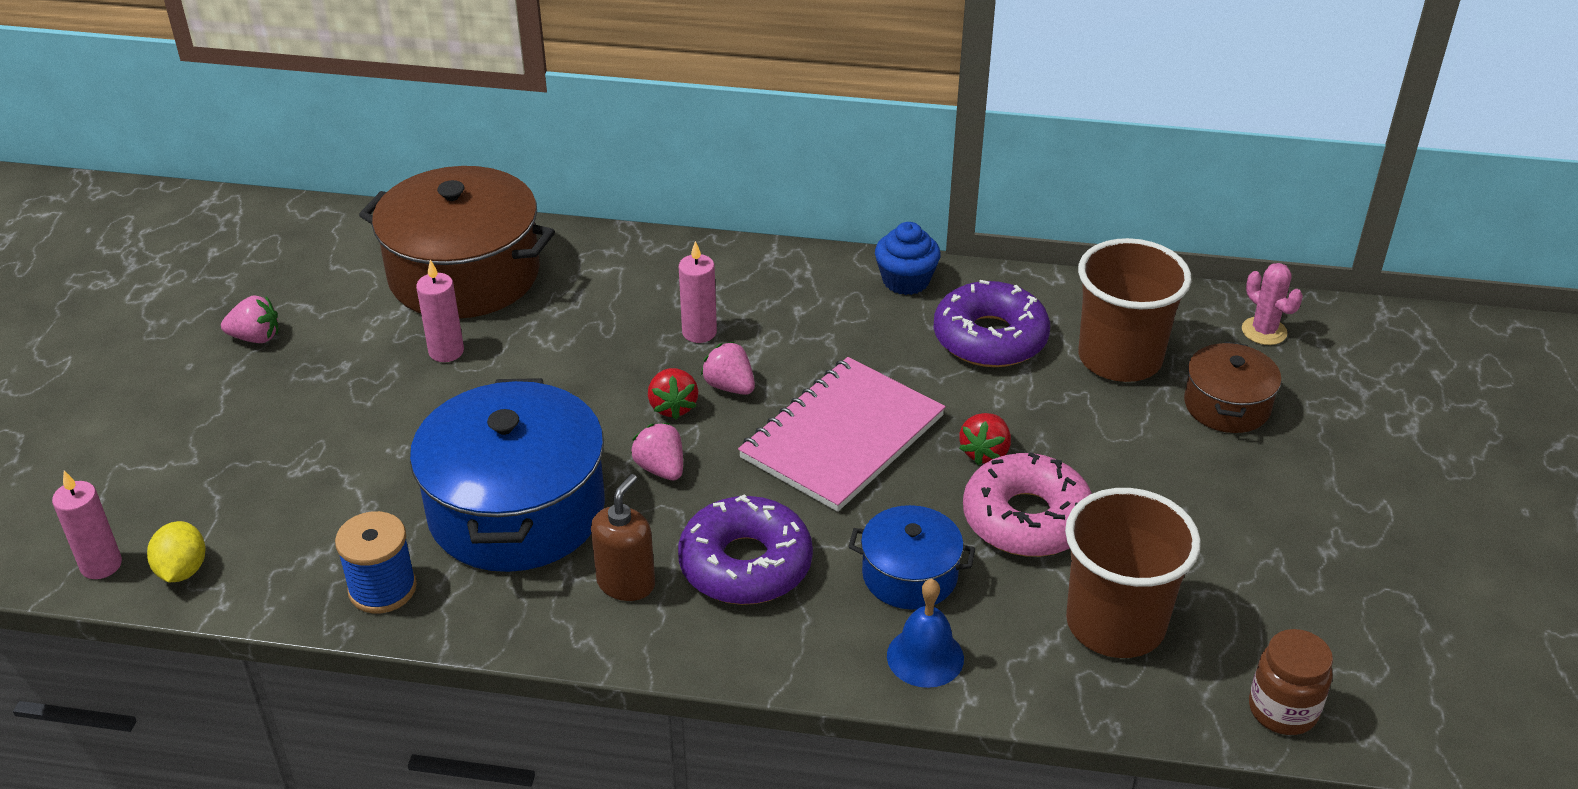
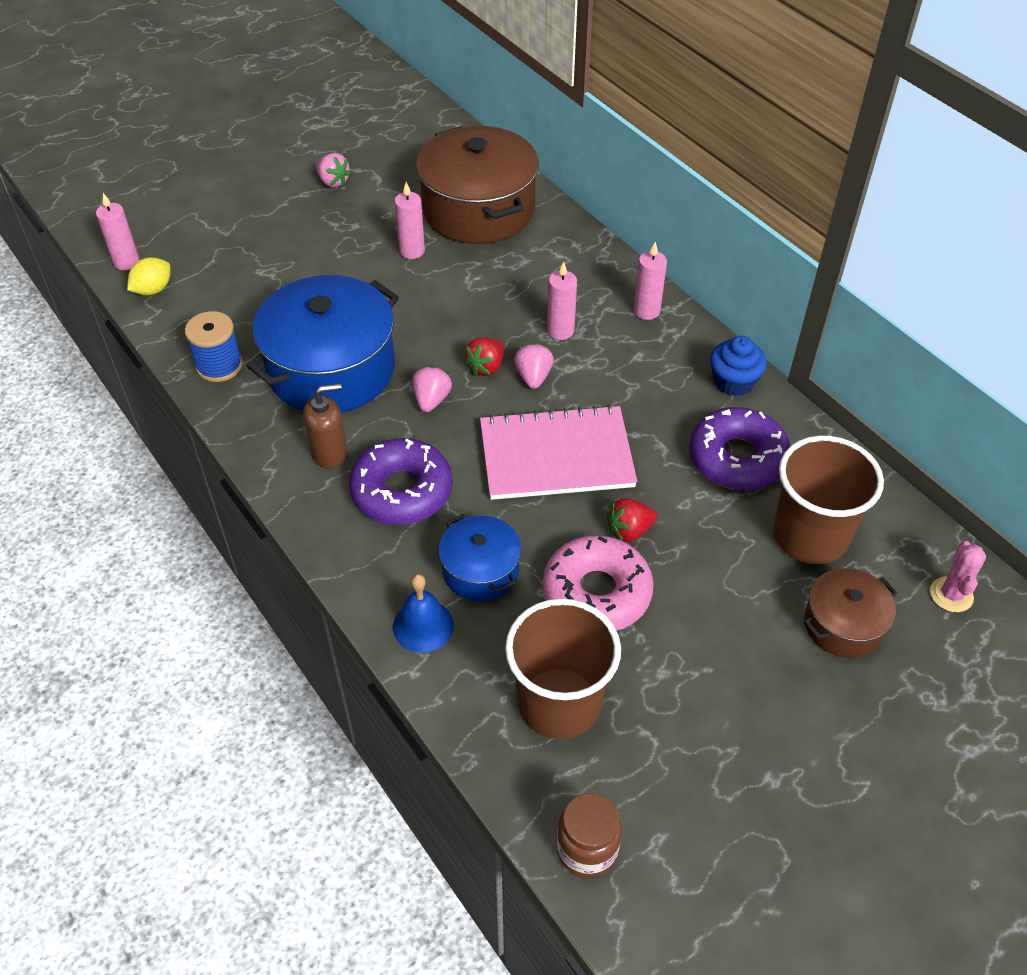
camera: 45 degrees right, 10 degrees up
(754, 269) = (646, 311): none -> pink candle

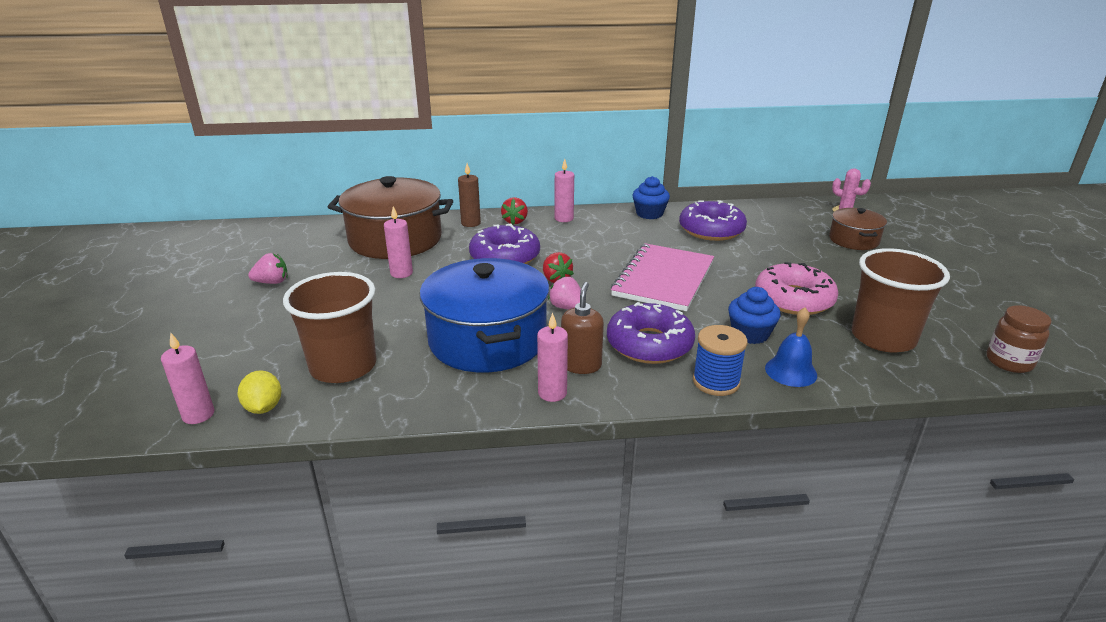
camera: 60 degrees left, 20 degrees down
(219, 366) = (417, 394): blue spool -> blue spool (716, 382)
(480, 570) = (750, 334): blue pot -> blue cupcake
(506, 306) = (505, 256): none -> purple donut
(533, 377) = (583, 266): pink strawberry -> none
(560, 331) = (550, 247): pink candle -> pink candle (552, 393)
(565, 243) = (471, 223): none -> brown candle
(629, 531) = (747, 275): red strawberry -> red strawberry (515, 221)
(810, 536) = (784, 229): brown cup -> brown cup (343, 366)

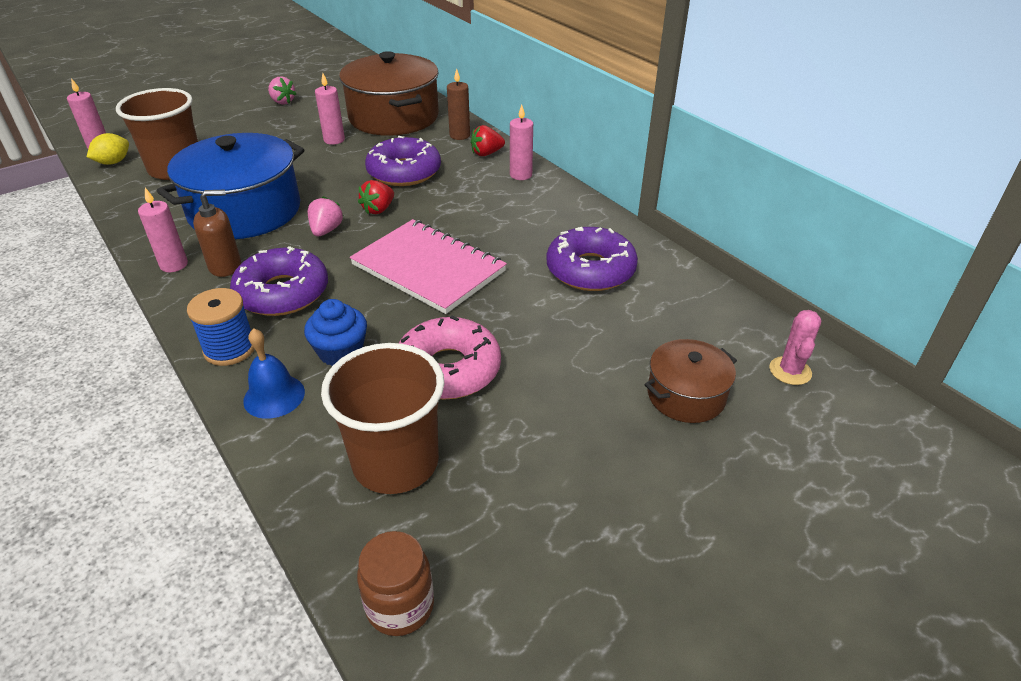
camera: 60 degrees right, 10 degrees up
(649, 214) = (590, 219): blue cupcake -> none
(664, 279) = (428, 268): pink notebook -> pink notebook turned 45 degrees clockwise

